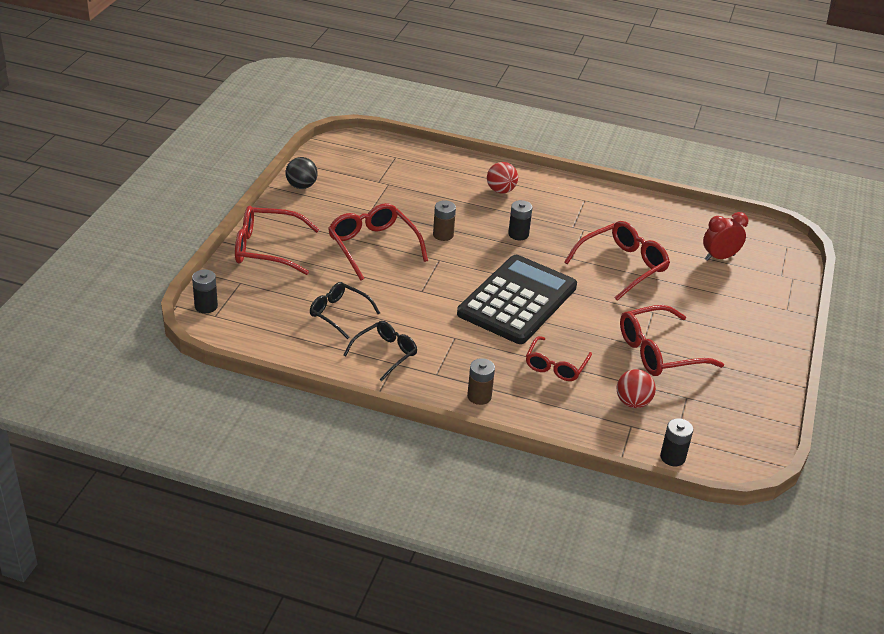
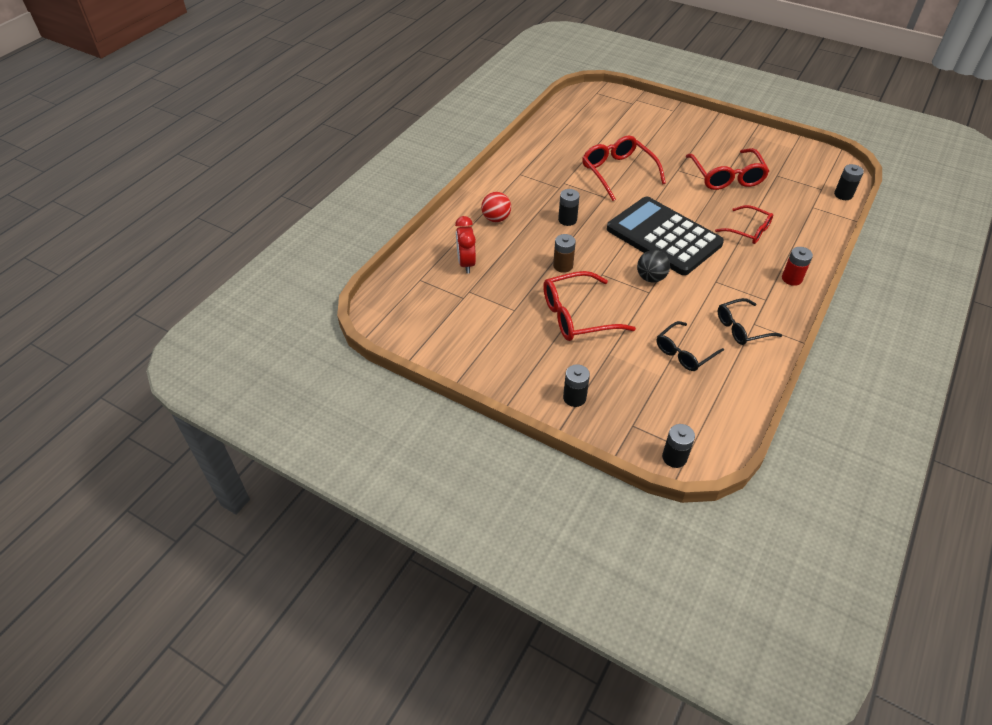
camera: 75 degrees left, 10 degrees up
(267, 249) = (574, 398): red glasses -> black battery
(301, 186) = (459, 358): black ball -> black ball (651, 278)
(385, 354) = (742, 328): black glasses -> black glasses turned 75 degrees counterclockwise
(479, 396) = (791, 278): brown battery -> red battery
(633, 402) = (787, 201): red ball -> none
(719, 257) = (609, 124): red clock -> red clock (466, 263)

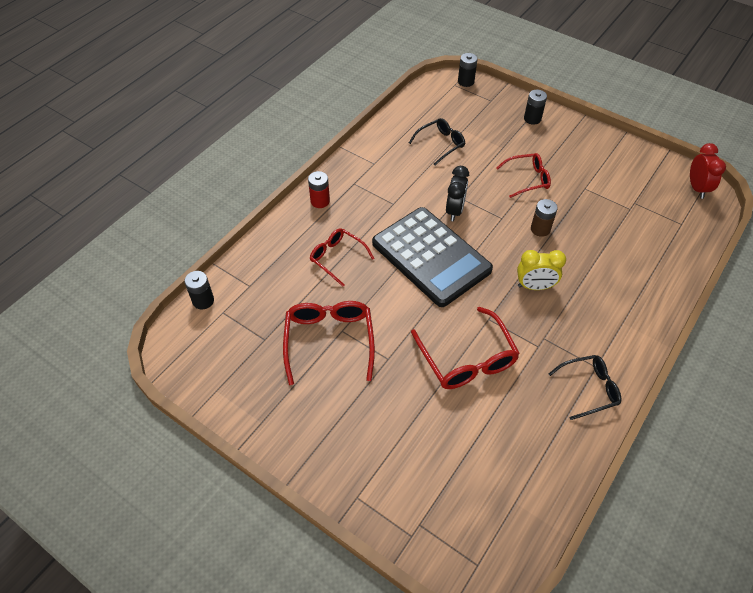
camera: 175 degrees left, 5 degrees up
(466, 263) = (639, 238): red clock -> red clock (697, 188)
(496, 219) = (617, 294): red ball -> none
(567, 220) = (534, 286): black battery -> yellow clock
(577, 316) = (527, 179): red glasses -> red glasses, size x0.65
(651, 278) = (454, 210): black ball -> black clock
(742, 328) = (386, 160): black glasses -> black glasses (589, 389)

